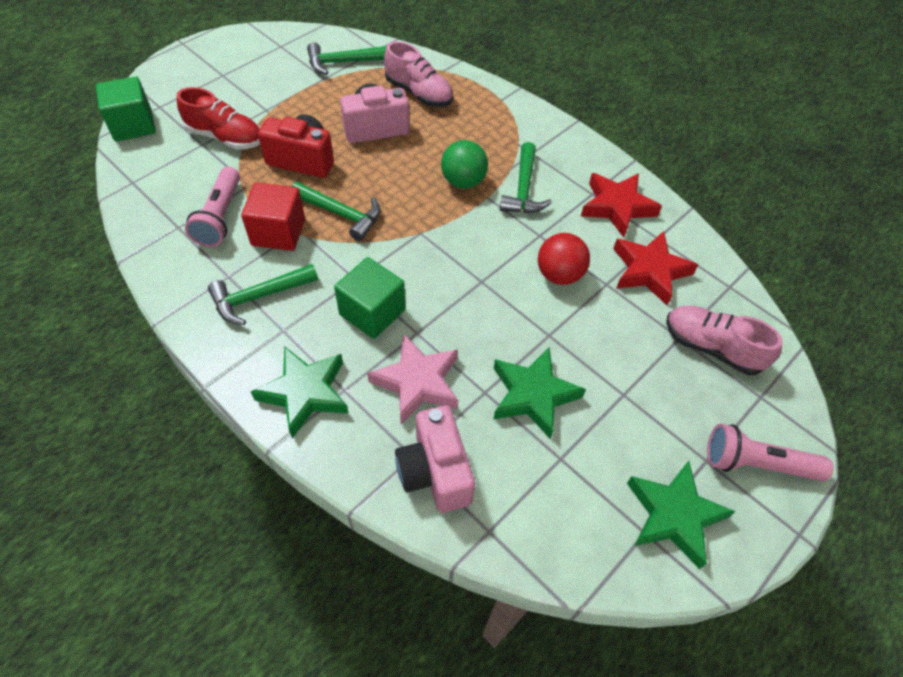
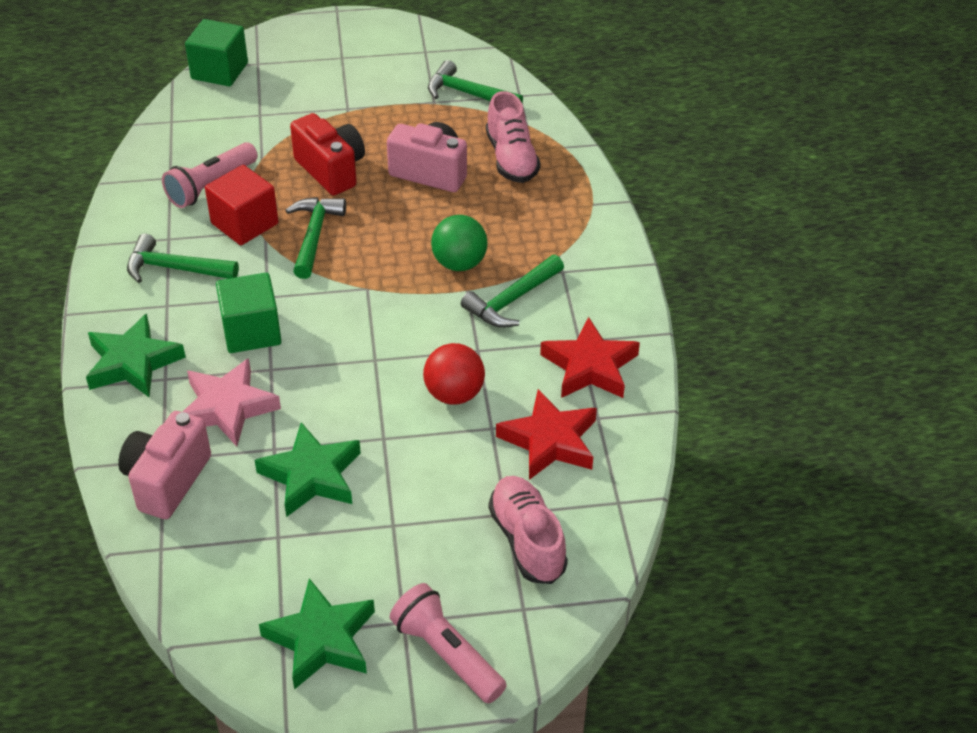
camera: 40 degrees right, 10 degrees down
(225, 137) = (285, 117): red shoe -> none
(341, 214) = (314, 235): green hammer -> green hammer turned 150 degrees counterclockwise

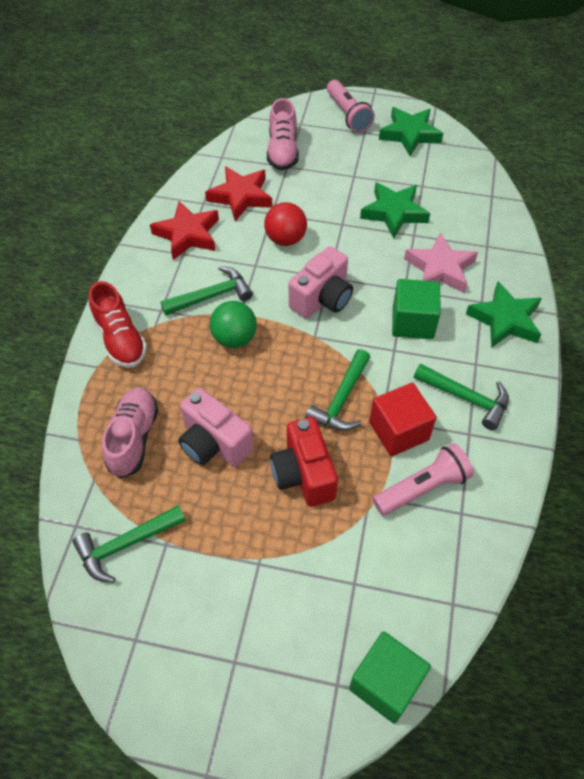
camera: 160 degrees left, 10 degrees up
(167, 480) = (485, 232): pink camera -> pink camera (322, 299)
(468, 94) = (125, 545): green hammer -> green hammer turned 105 degrees clockwise
(587, 233) = (120, 339): none -> red shoe

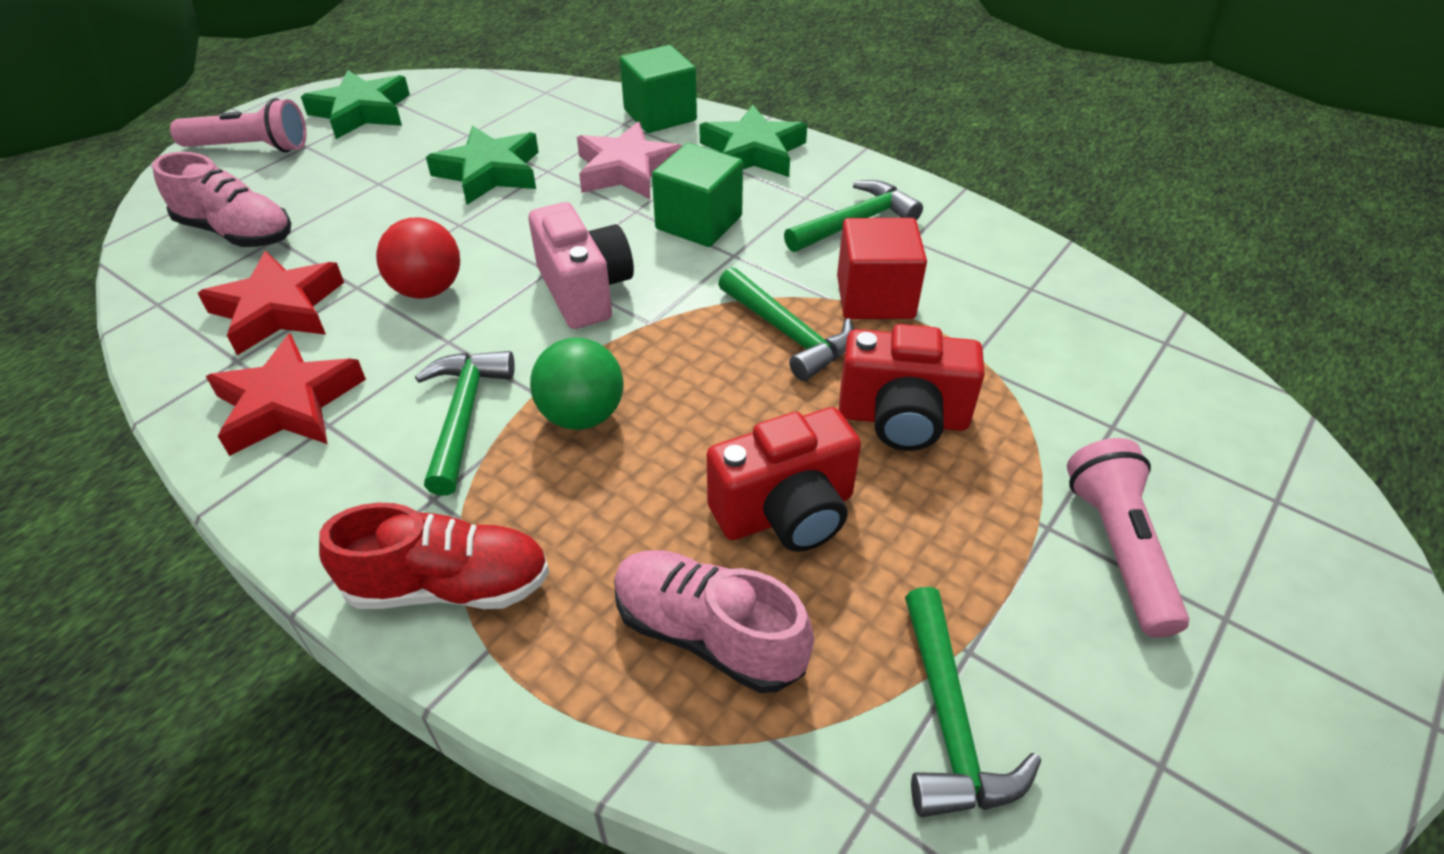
camera: 65 degrees left, 10 degrees down
(214, 443) = (786, 512): pink camera -> red camera
(385, 683) = (1279, 447): green cube -> green cube (660, 115)
(422, 488) = (979, 307): pink flashlight -> pink flashlight (1118, 548)

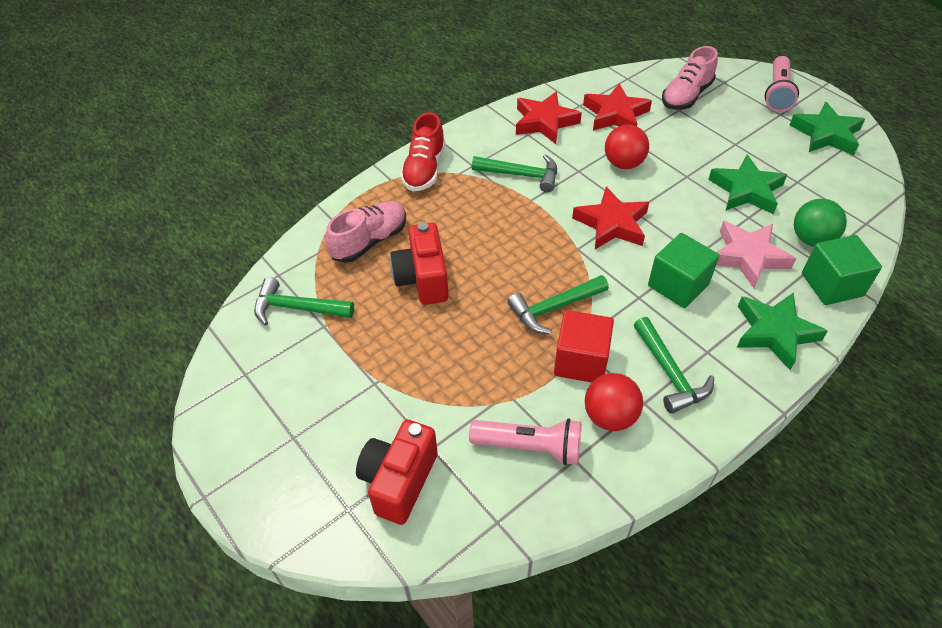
camera: 105 degrees right, 5 degrees up
(582, 415) = (510, 214): green ball -> green ball (811, 239)
(585, 291) = (612, 224): pink camera -> red star
(903, 419) = (469, 343): red camera -> red camera (399, 481)
(950, 265) = (610, 416): none -> red ball
(1118, 548) = (349, 408): pink flashlight -> pink flashlight (530, 447)

